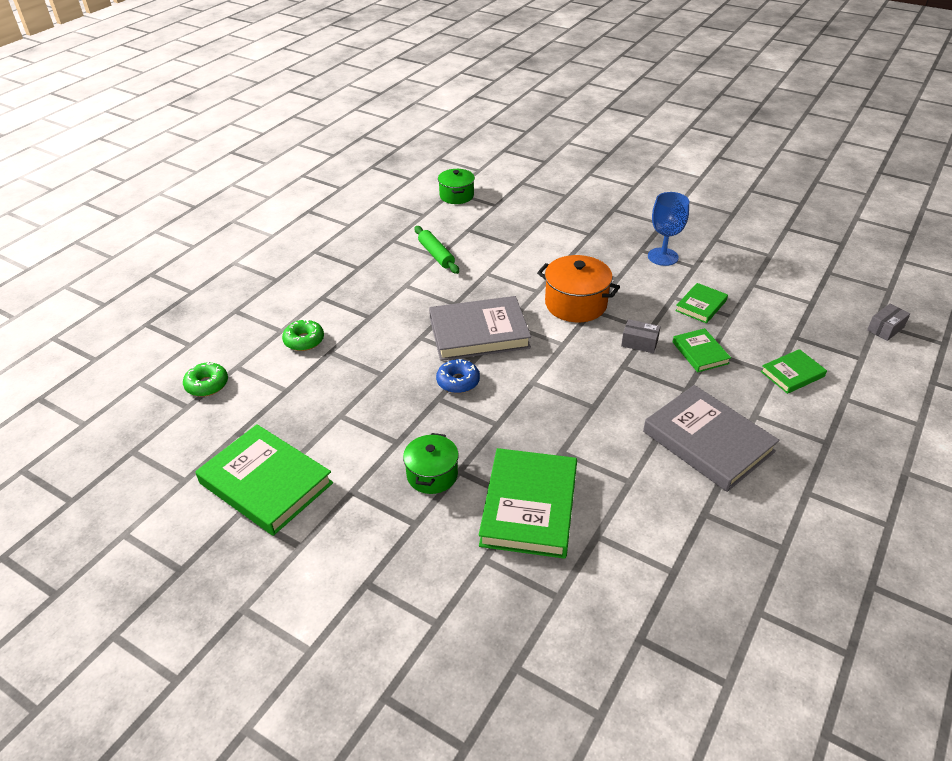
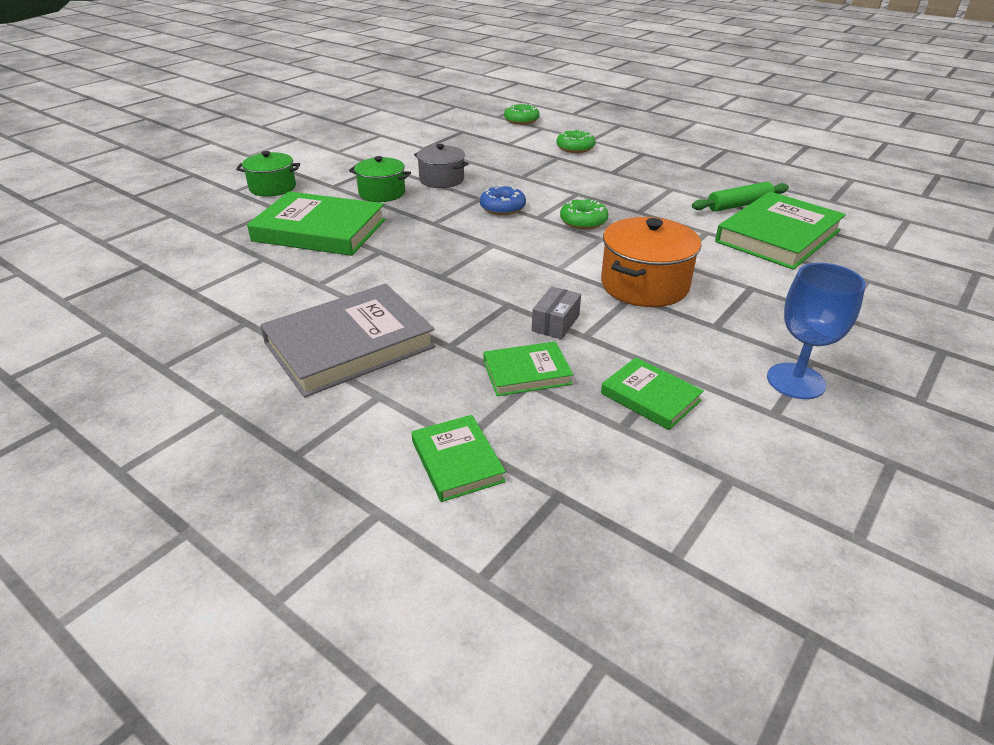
camera: 95 degrees right, 5 degrees down
(266, 483) = (404, 140): green book -> green book (778, 236)
(393, 432) = (441, 180): none -> grey pot
(456, 196) = (897, 222): green pot -> green pot (273, 188)
(479, 333) = (583, 221): grey book -> green donut
(885, 328) = (578, 673): grey box -> none

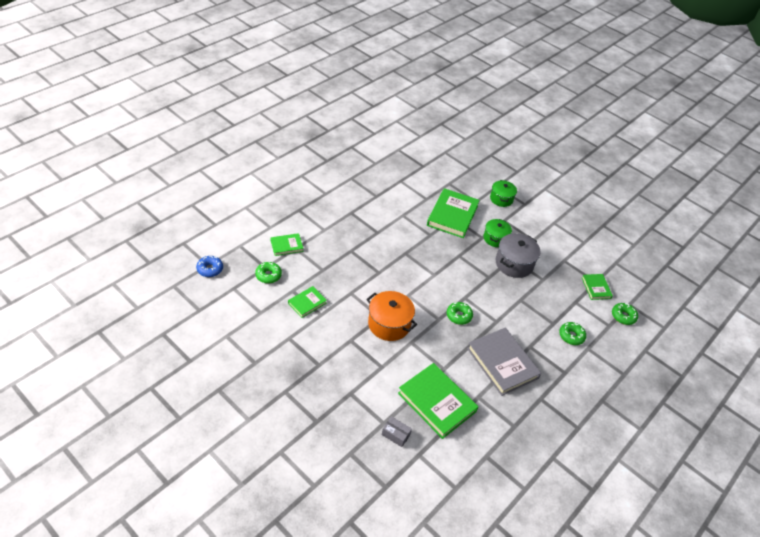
camera: 90 degrees right, 10 degrees up
(349, 345) = (356, 223): grey book -> grey book (502, 363)
(441, 180) = (514, 264): grey pot -> grey pot, size x1.51
(502, 208) = (476, 285): blue donut -> blue donut (210, 269)
(527, 372) = (329, 270): green book -> green book (596, 288)
(555, 323) = (361, 285): grey box -> grey box (395, 435)
(588, 483) = (268, 275): none -> green donut
(739, 205) = (479, 398): green rolling pin -> none
(795, 381) = (306, 353): blue goblet -> none

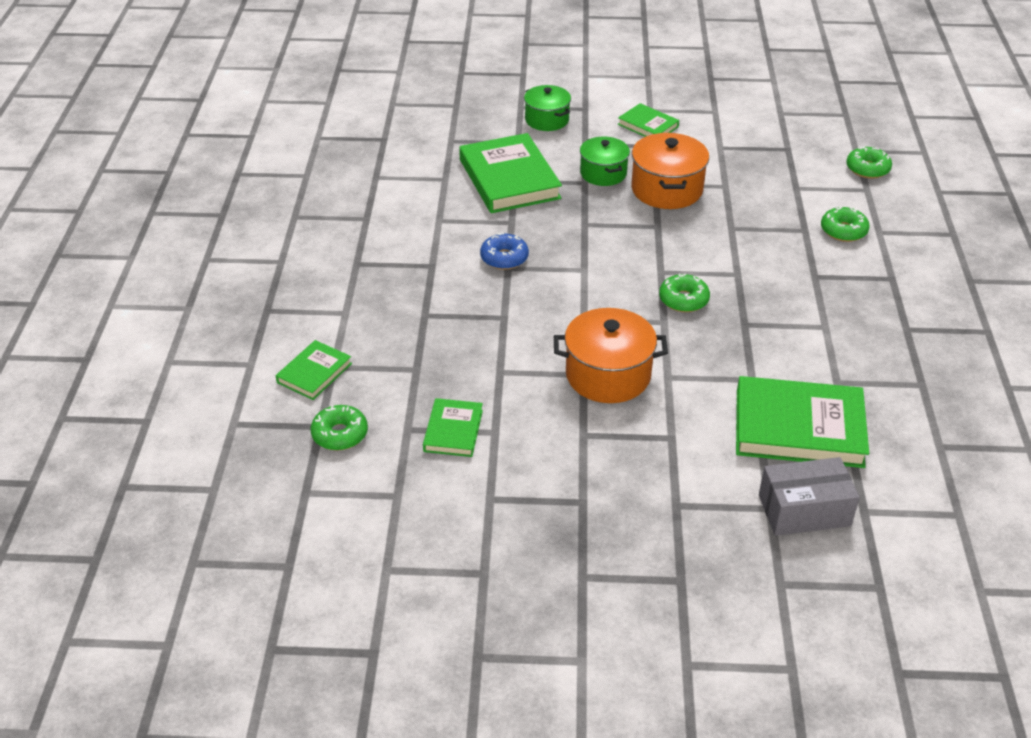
camera: 35 degrees left, 5 degrees down
(210, 269) = (226, 493): blue donut -> blue donut (504, 258)
(395, 435) = (804, 510): grey box -> grey box, size x1.67
(502, 363) = (810, 320): grey book -> none
(514, 264) = (667, 189): grey pot -> orange pot
(596, 288) = (797, 156): green book -> green book (648, 125)

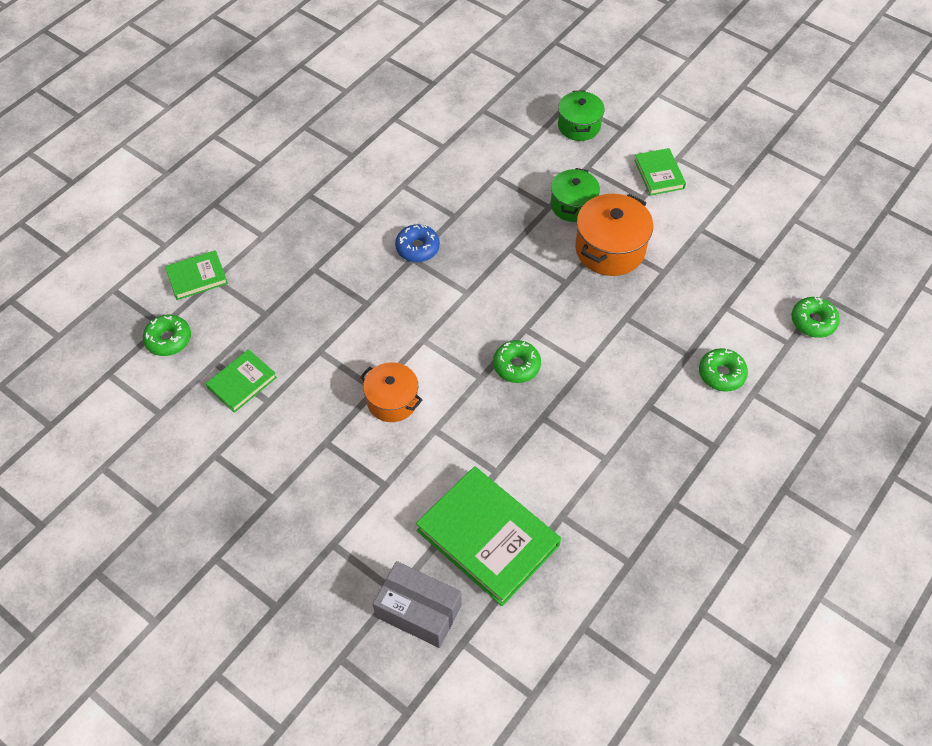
camera: 35 degrees right, 15 degrees up
(509, 179) = (492, 172): green book -> none
(608, 375) = (392, 401): orange pot -> orange pot, size x0.66

